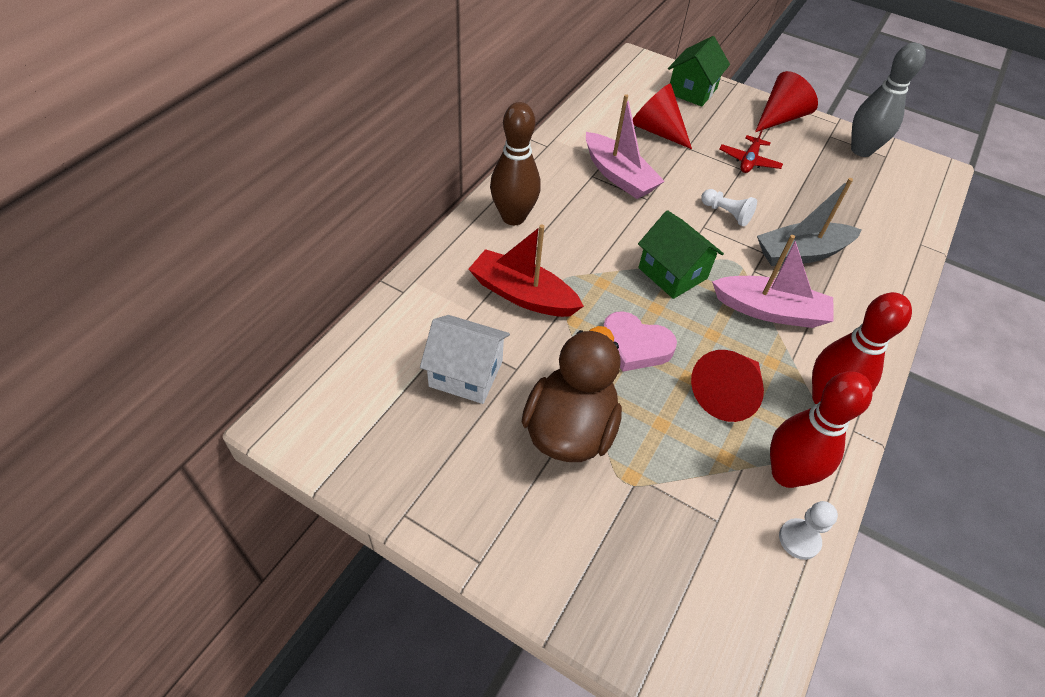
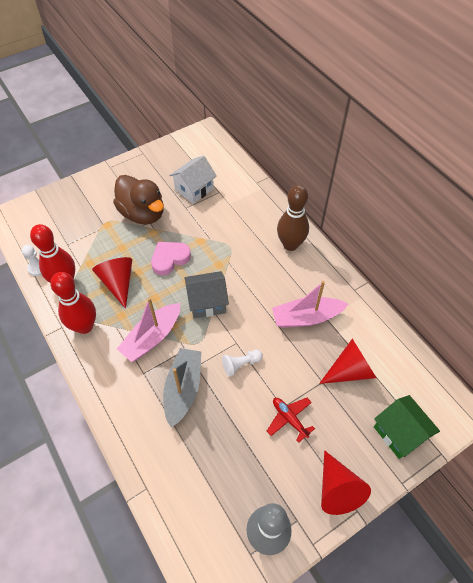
camera: 120 degrees right, 5 degrees up
(523, 295) = (229, 227): red boat -> none
(672, 273) = (207, 302): green house -> grey house

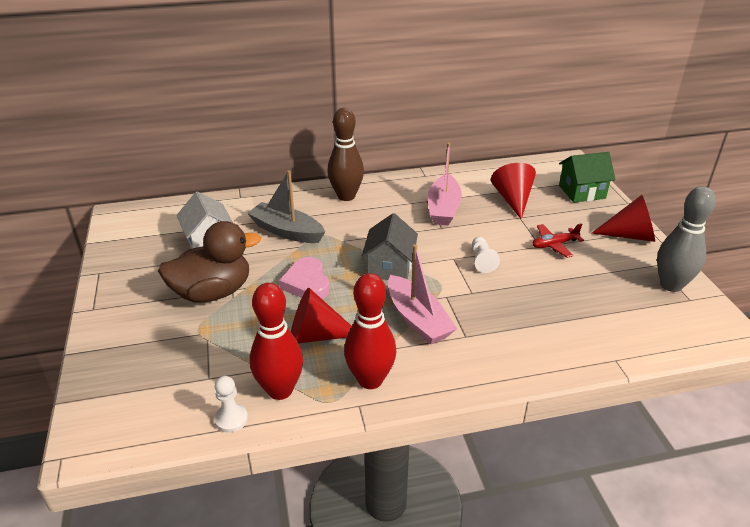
camera: 70 degrees left, 20 degrees down
(183, 389) = (498, 308): grey boat -> grey boat (287, 231)

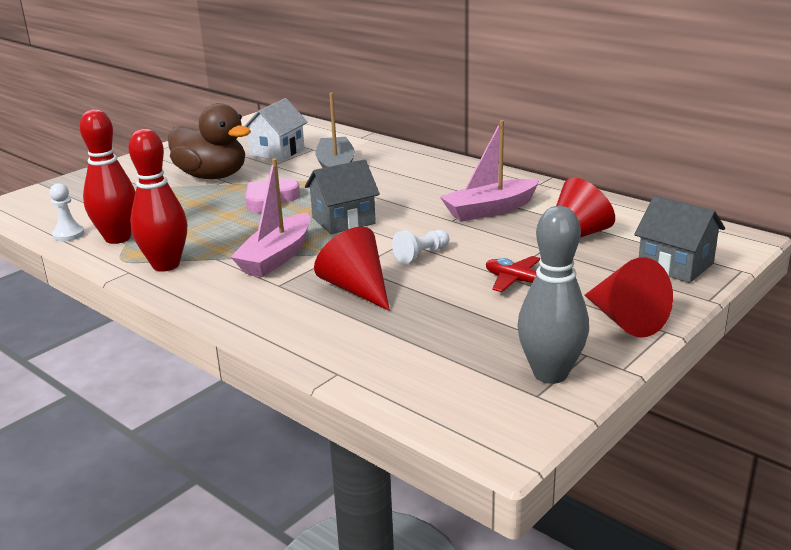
camera: 55 degrees right, 10 degrees down
(316, 335) = (202, 227): red cone -> red cone (356, 289)
(346, 196) = (433, 168): brown bowling pin -> none
(582, 192) = (675, 265): green house -> grey house

